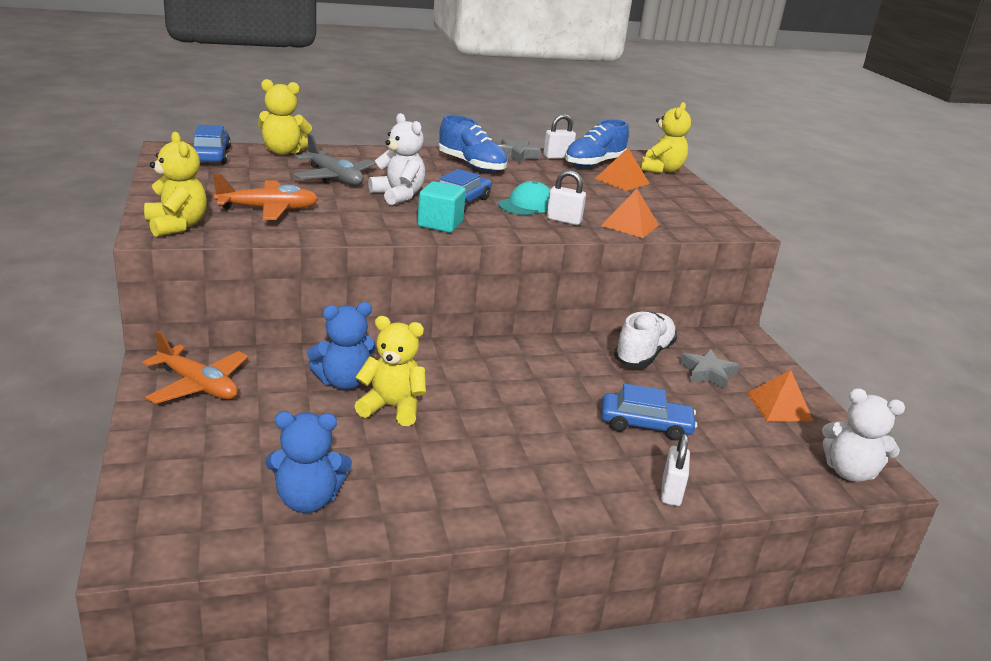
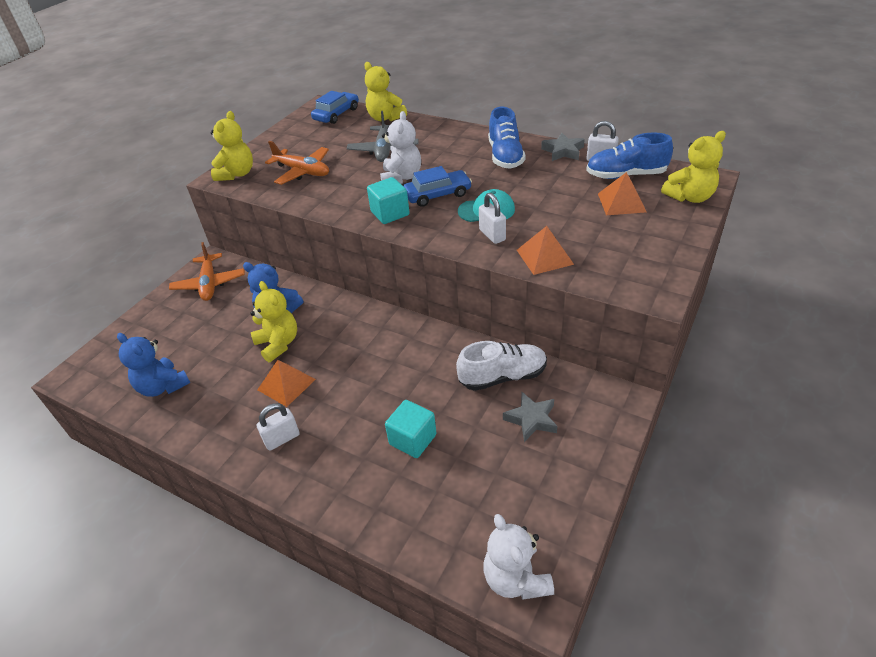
camera: 50 degrees right, 15 degrees up
(645, 425) = (413, 439): blue car -> turquoise cube
(671, 492) = (350, 504): white padlock -> white padlock (282, 439)
(779, 406) = (549, 482): orange pyramid -> orange pyramid (286, 384)

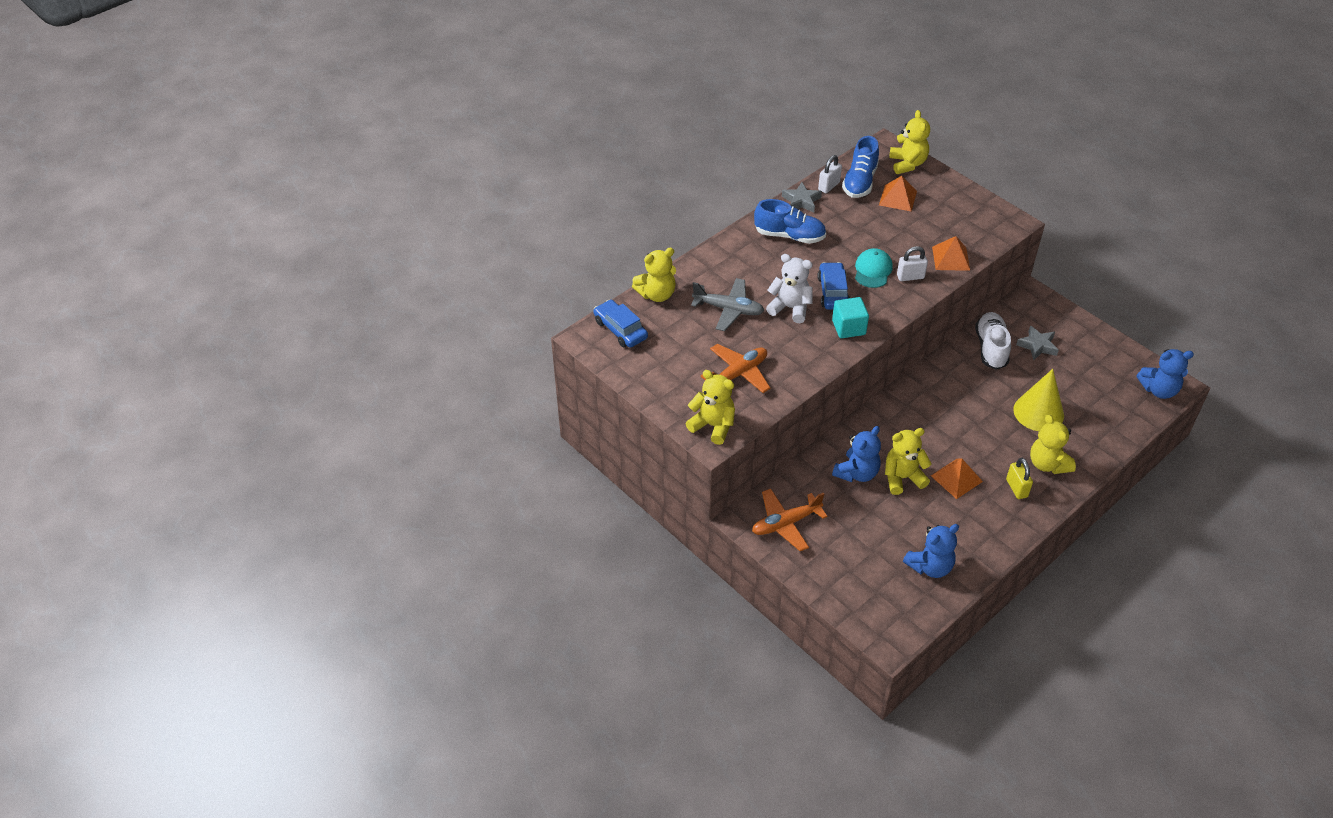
camera: 75 degrees left, 5 degrees up
(209, 284) = (785, 523): orange plane -> orange plane turned 150 degrees clockwise
(282, 439) = (1016, 488): white padlock -> yellow padlock
(327, 462) = (1047, 464): none -> yellow teddy bear
(413, 439) = (1038, 412): turquoise cube -> yellow cone
(516, 579) = (1159, 390): white teddy bear -> blue teddy bear

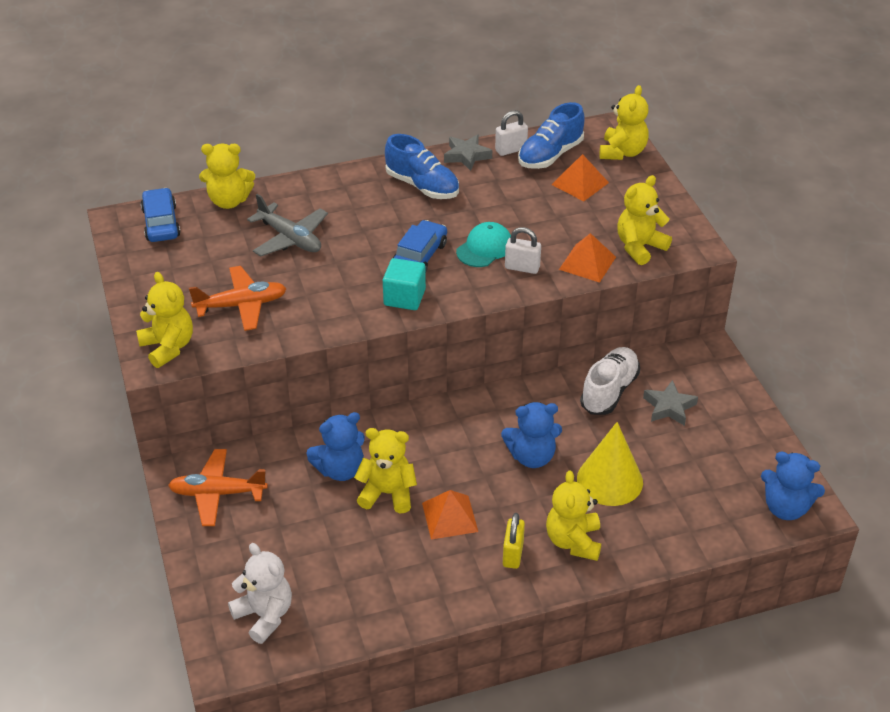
camera: 25 degrees right, 5 degrees down
(790, 308) = (357, 257): white teddy bear -> white teddy bear (264, 615)
(930, 566) = (338, 601): blue teddy bear -> blue teddy bear (532, 457)
(976, 234) = (639, 247): none -> yellow teddy bear

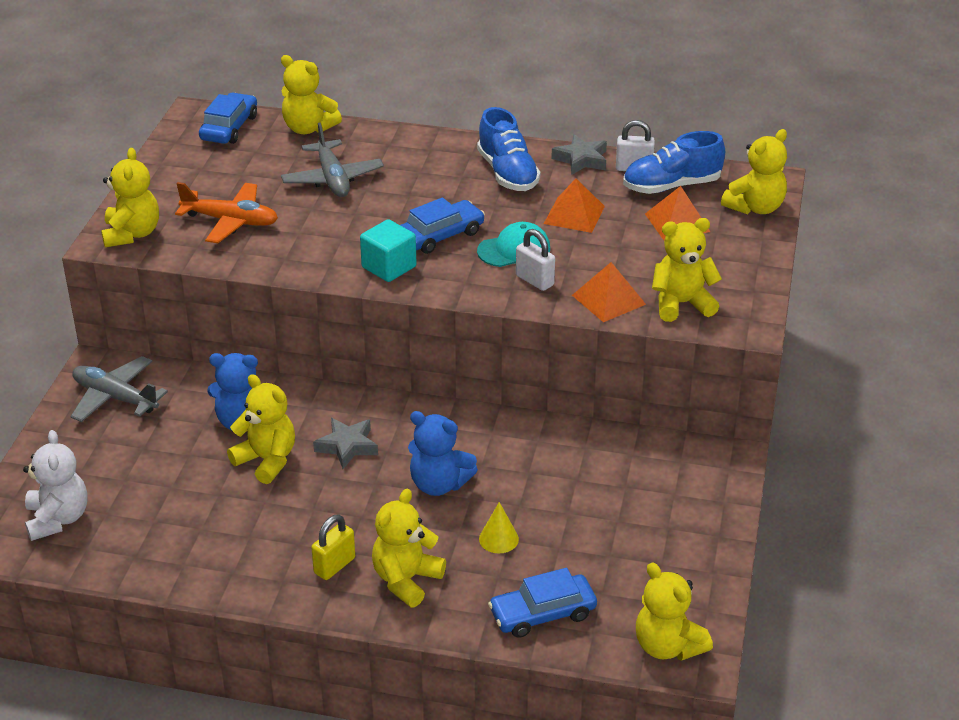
camera: 30 degrees right, 5 degrees down
(217, 493) = (115, 398): orange plane -> grey plane
(449, 517) = (305, 506): orange pyramid -> orange pyramid (574, 214)
(609, 391) = (579, 454): white shoe -> none
(609, 480) = (498, 539): yellow cone -> yellow cone, size x0.50
(669, 407) = (630, 495): grey star -> grey star (347, 446)
(687, 523) = (542, 613): none -> blue car
(785, 508) = (667, 646): blue teddy bear -> yellow teddy bear

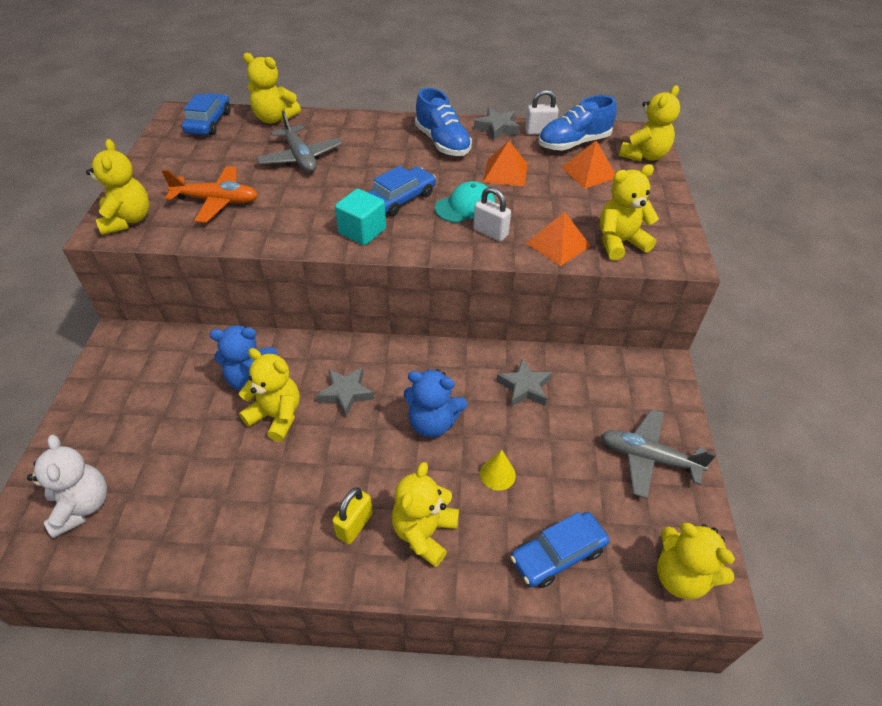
camera: 10 degrees left, 10 degrees up
(115, 398) = (134, 367): grey plane -> grey plane (648, 458)
(554, 461) = (524, 387): none -> grey star

